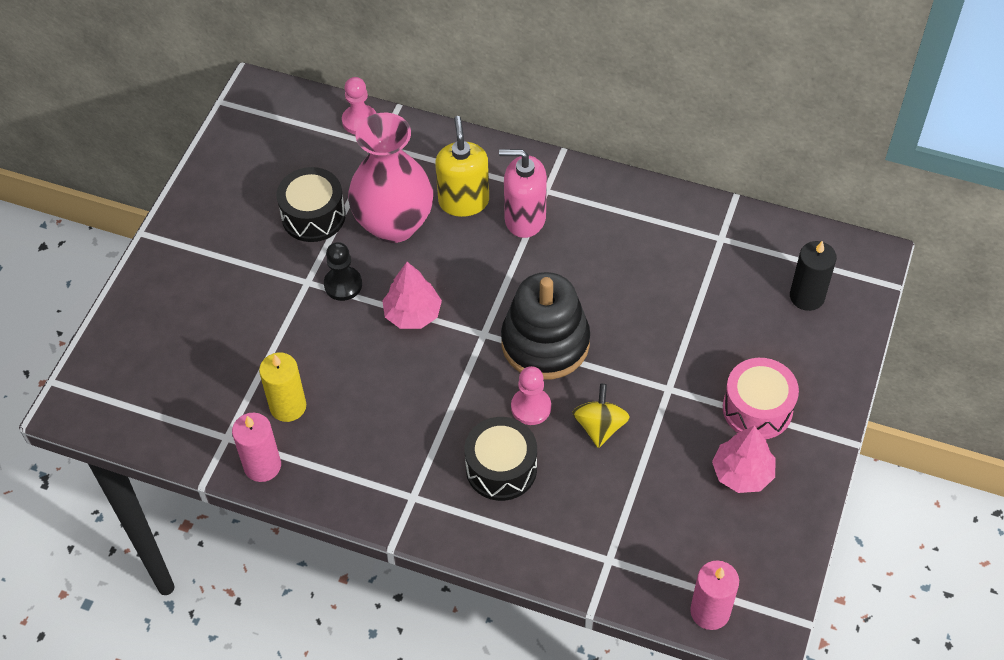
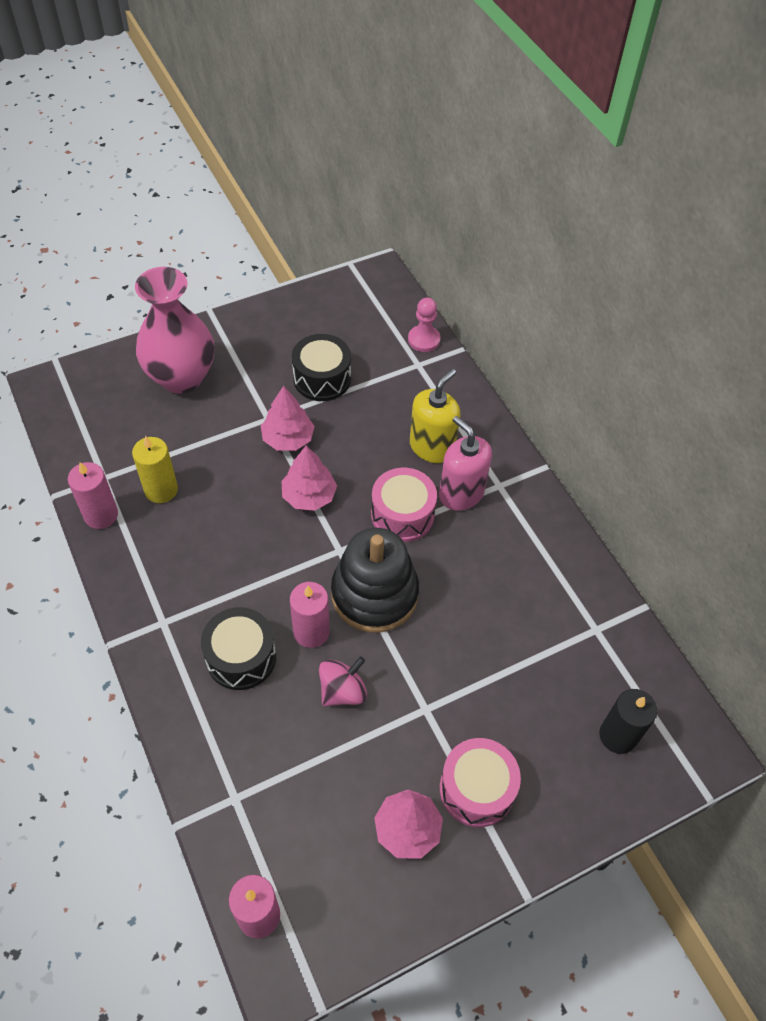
camera: 40 degrees right, 0 degrees up
(343, 284) = (288, 439): black pawn -> pink tree
(394, 224) = (367, 425): pink vase -> pink vase (181, 377)
(500, 270) = (402, 515): none -> pink drum
(531, 407) = (311, 632): pink pawn -> pink candle
(600, 426) = (342, 691): yellow spinning top -> pink spinning top

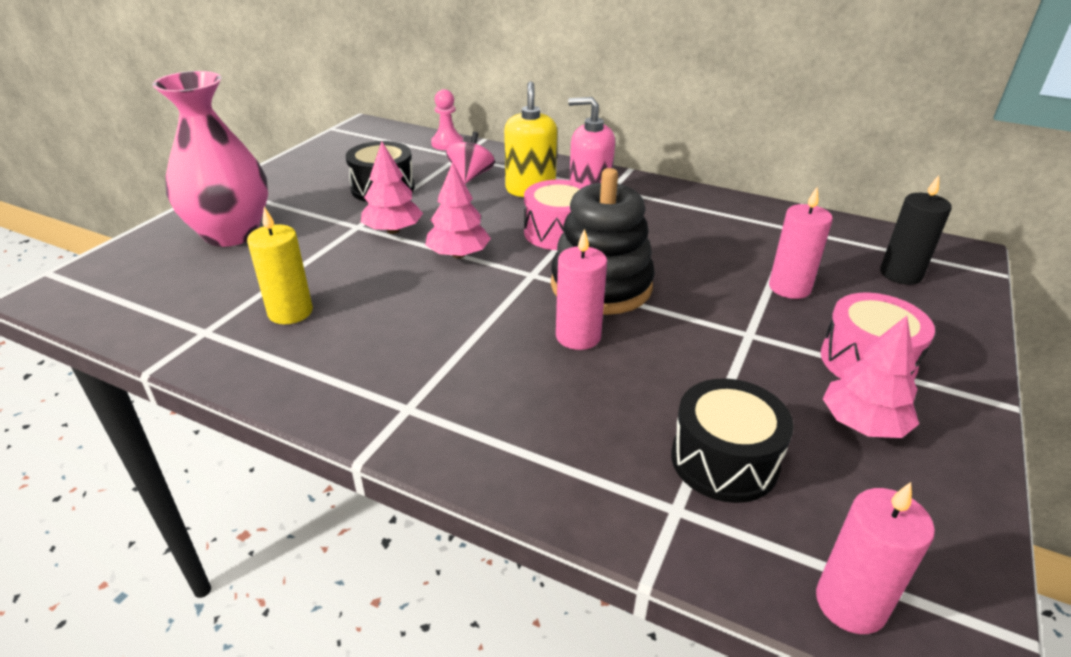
camera: 35 degrees left, 20 degrees down
(101, 515) = (231, 360): pink candle -> pink candle (789, 288)
(241, 657) = (531, 390): black drum -> black drum (724, 460)
(342, 691) = (663, 361): pink spinning top -> pink spinning top (471, 176)

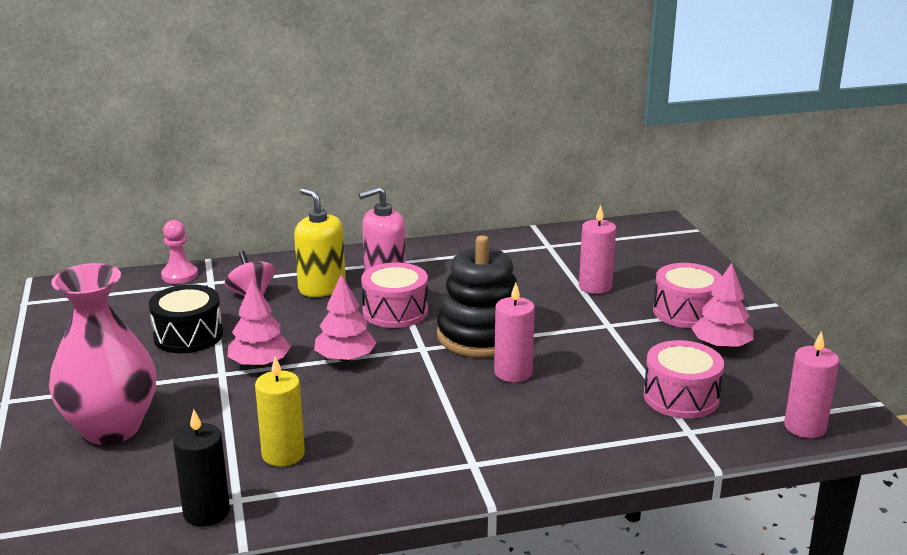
camera: 40 degrees left, 10 degrees down
(724, 460) = (681, 397): black drum -> pink drum
(900, 274) = (644, 252): black candle -> black candle (206, 512)

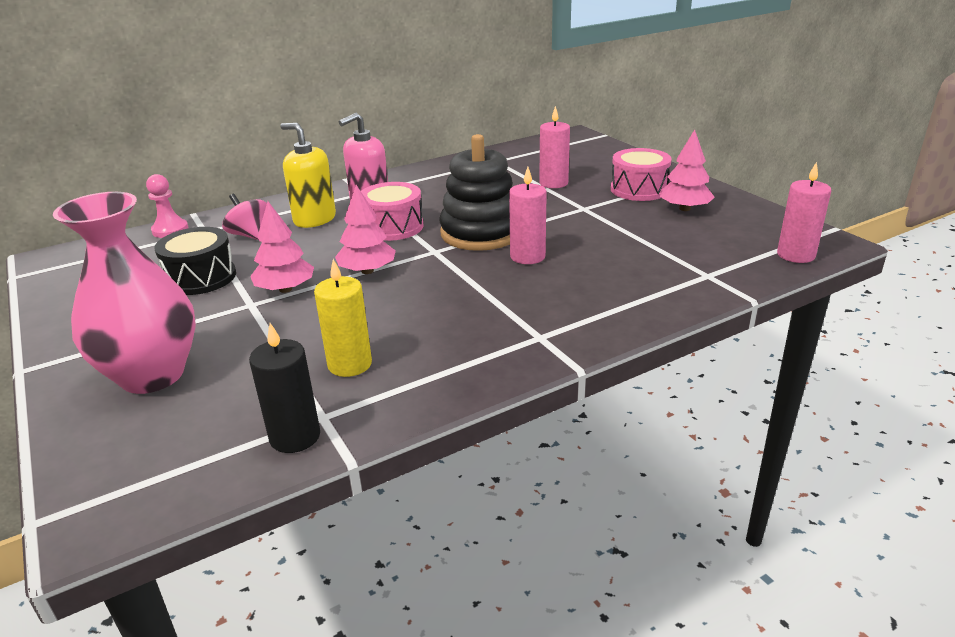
camera: 15 degrees left, 5 degrees up
(681, 397) = (681, 251): pink drum -> none

